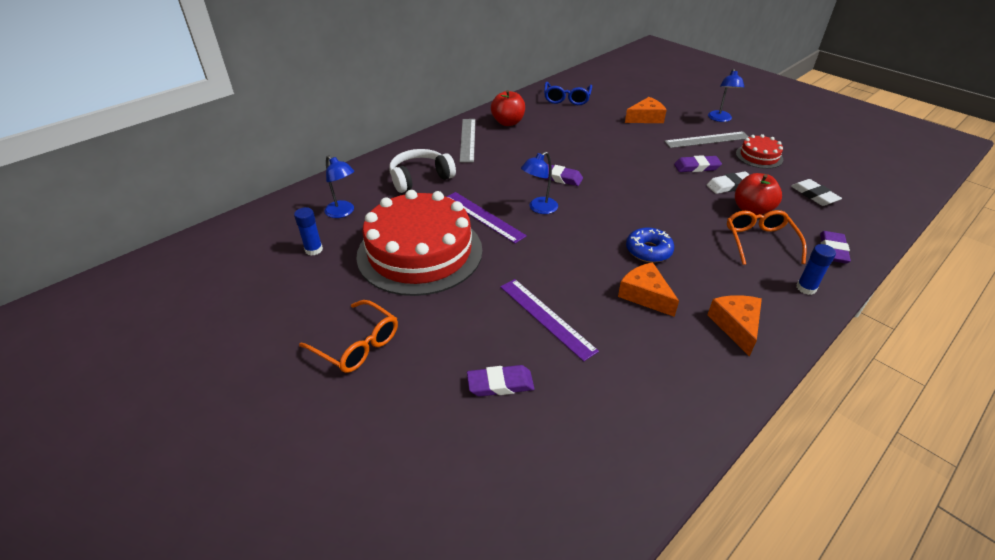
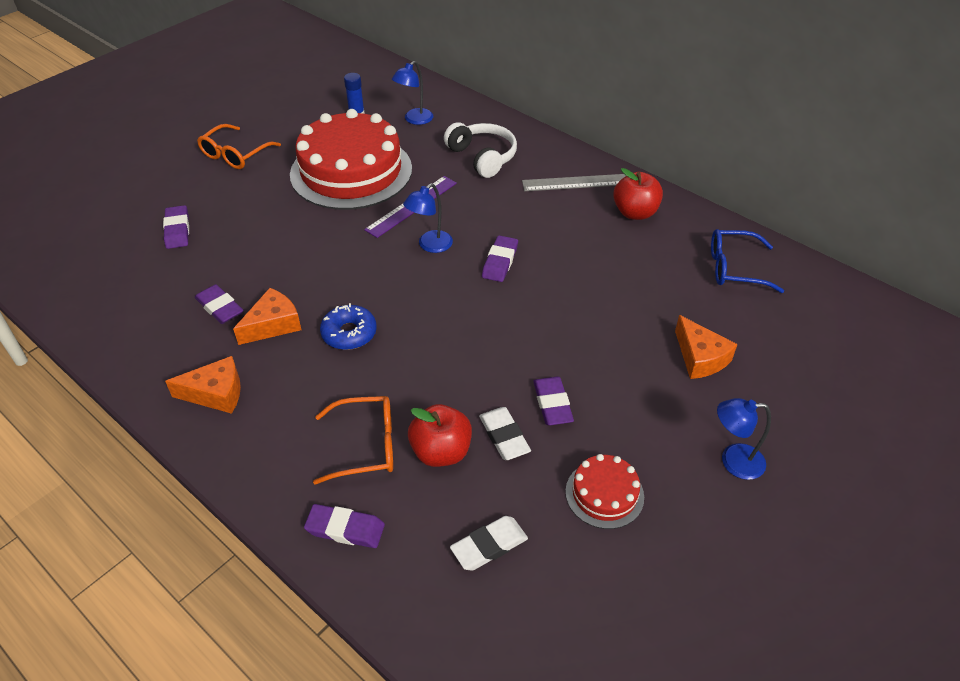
camera: 85 degrees right, 5 degrees up
(539, 208) = (430, 245): blue lamp -> blue lamp turned 90 degrees counterclockwise
(546, 317) = (250, 254): purple ruler -> none
(626, 334) = (220, 307): none -> purple eraser
(707, 140) = (646, 429): grey ruler -> none
(806, 288) = (269, 475): blue glue stick -> none

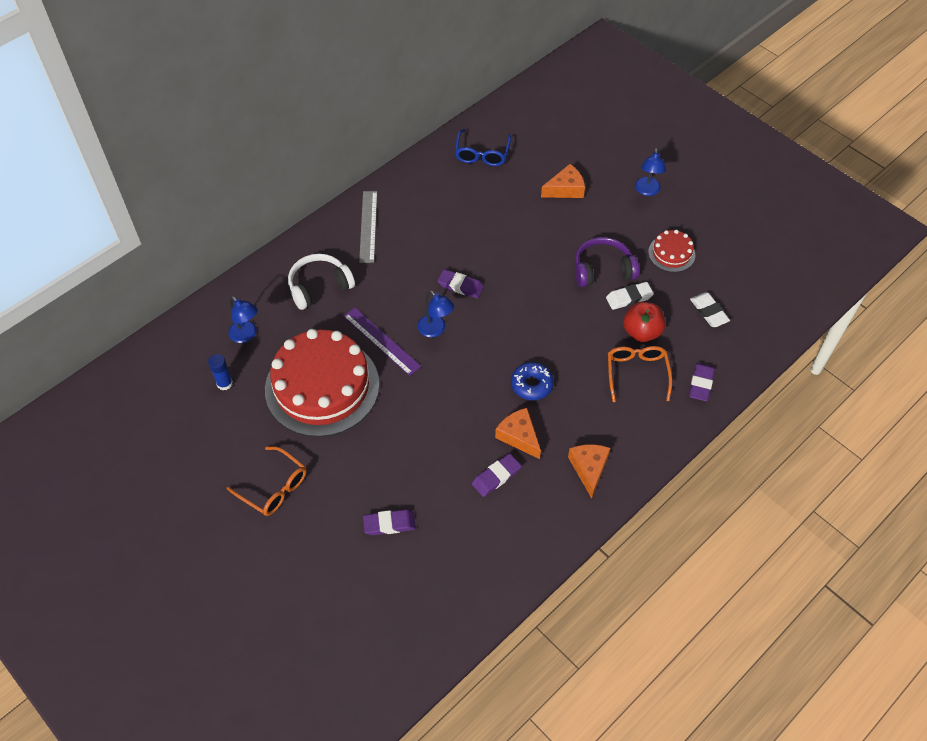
camera: 85 degrees left, 10 degrees up
(552, 404) = (602, 270): purple eraser -> purple headphones
(635, 213) = (413, 197): red apple -> none

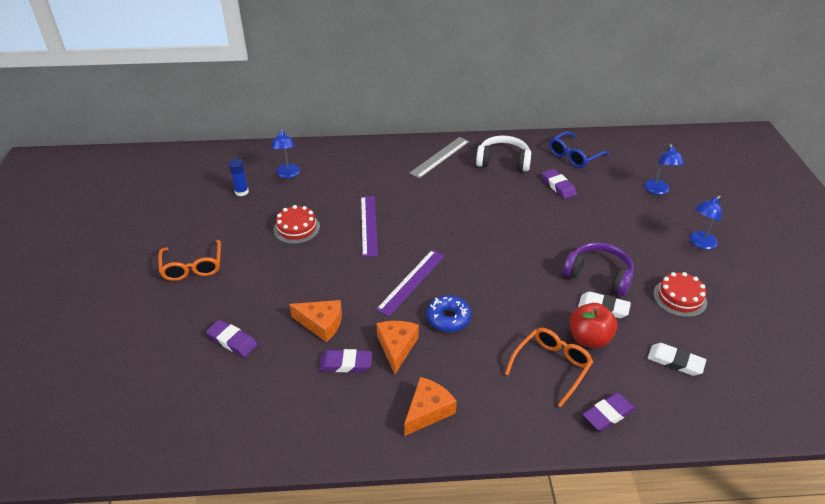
camera: 40 degrees right, 15 degrees down
(319, 287) = (366, 173): white headphones -> white headphones (503, 161)
(322, 386) = (296, 228): red cake -> red cake, size x0.45
(435, 330) = (415, 240): blue lamp -> blue lamp (658, 190)
(460, 286) = (466, 224): purple eraser -> purple eraser (558, 186)
(472, 371) = (411, 281): none -> purple ruler
(565, 189) = (622, 207): orange cheese -> orange cheese (321, 324)
(709, 312) = (675, 361): white eraser -> white eraser turned 75 degrees counterclockwise

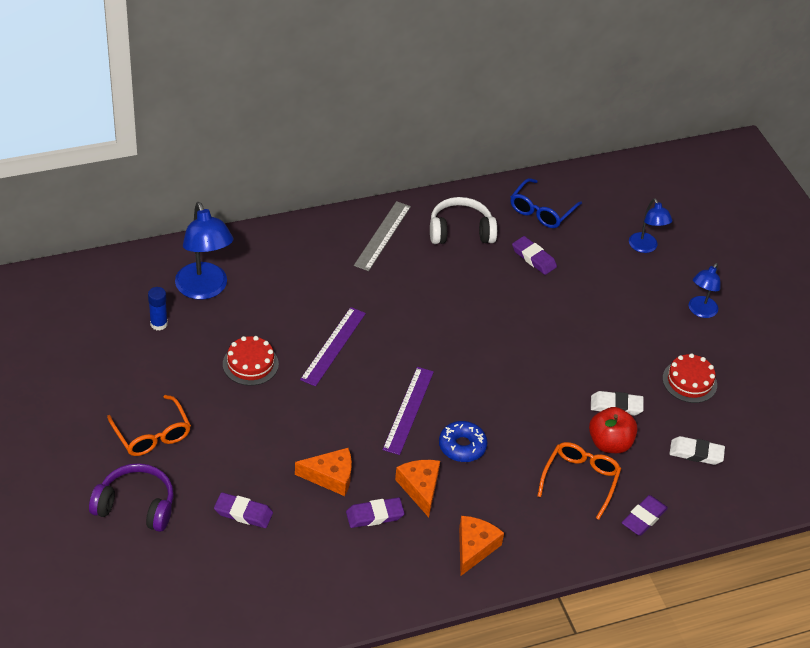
camera: 20 degrees left, 5 degrees up
(288, 174) = (204, 289): blue lamp -> blue lamp, size x1.70
(369, 225) = (333, 346): purple ruler -> purple ruler turned 45 degrees clockwise
(599, 275) = (603, 368): purple headphones -> purple headphones (136, 506)

